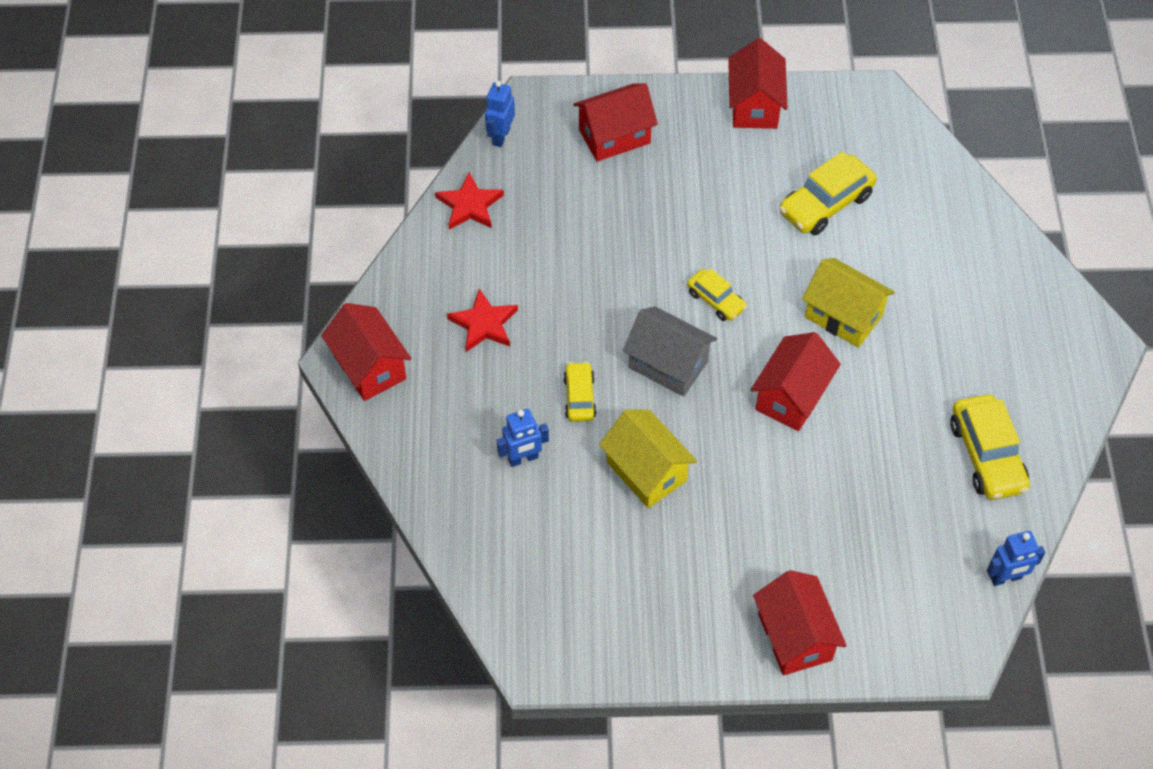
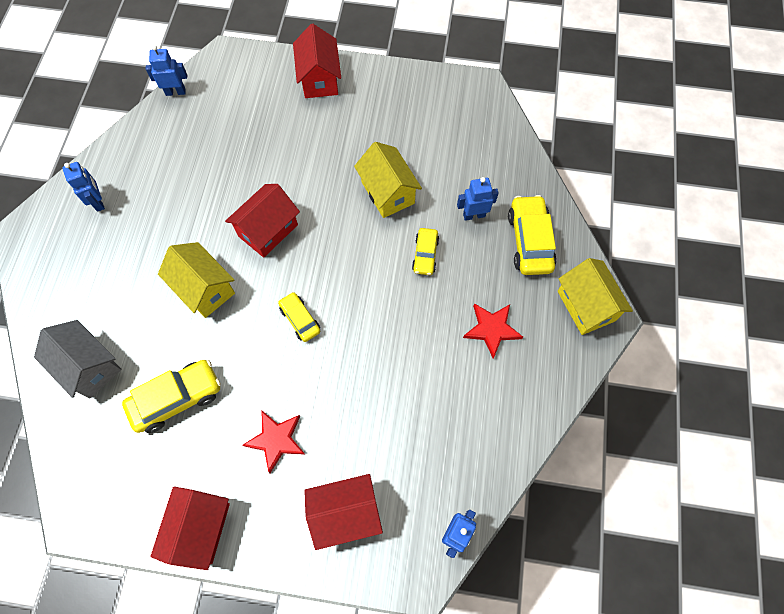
camera: 170 degrees left, 10 degrees up
(369, 367) = (586, 306): red house -> yellow house
(470, 205) = (493, 453): red star -> red star (276, 440)
(668, 365) = (352, 270): grey house -> grey house (89, 366)
(986, 456) = (149, 167): yellow car -> yellow car (529, 241)
(1029, 399) = (98, 202): none -> blue robot

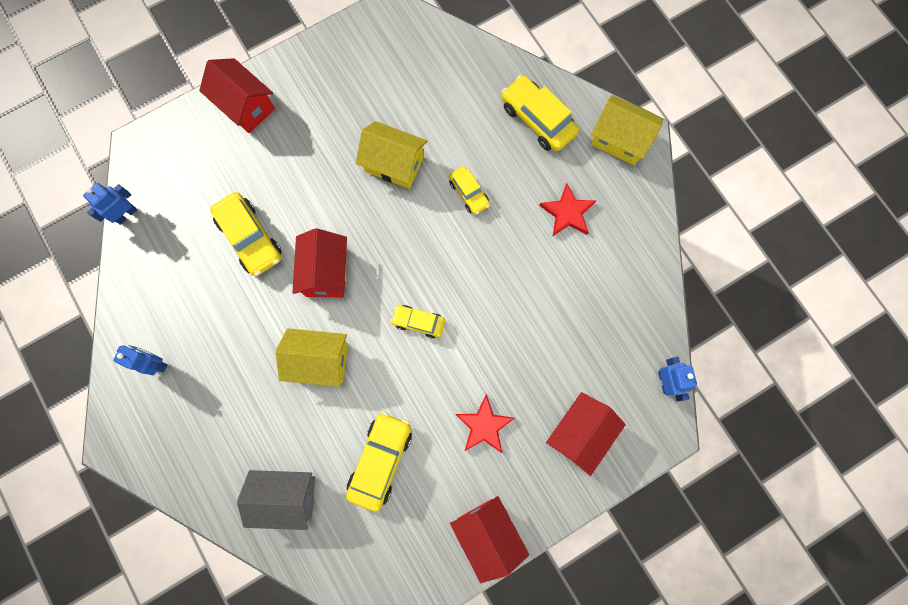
camera: 40 degrees left, 10 degrees up
(239, 167) = (250, 238): none -> yellow car
(474, 215) = (478, 131): blue robot -> none

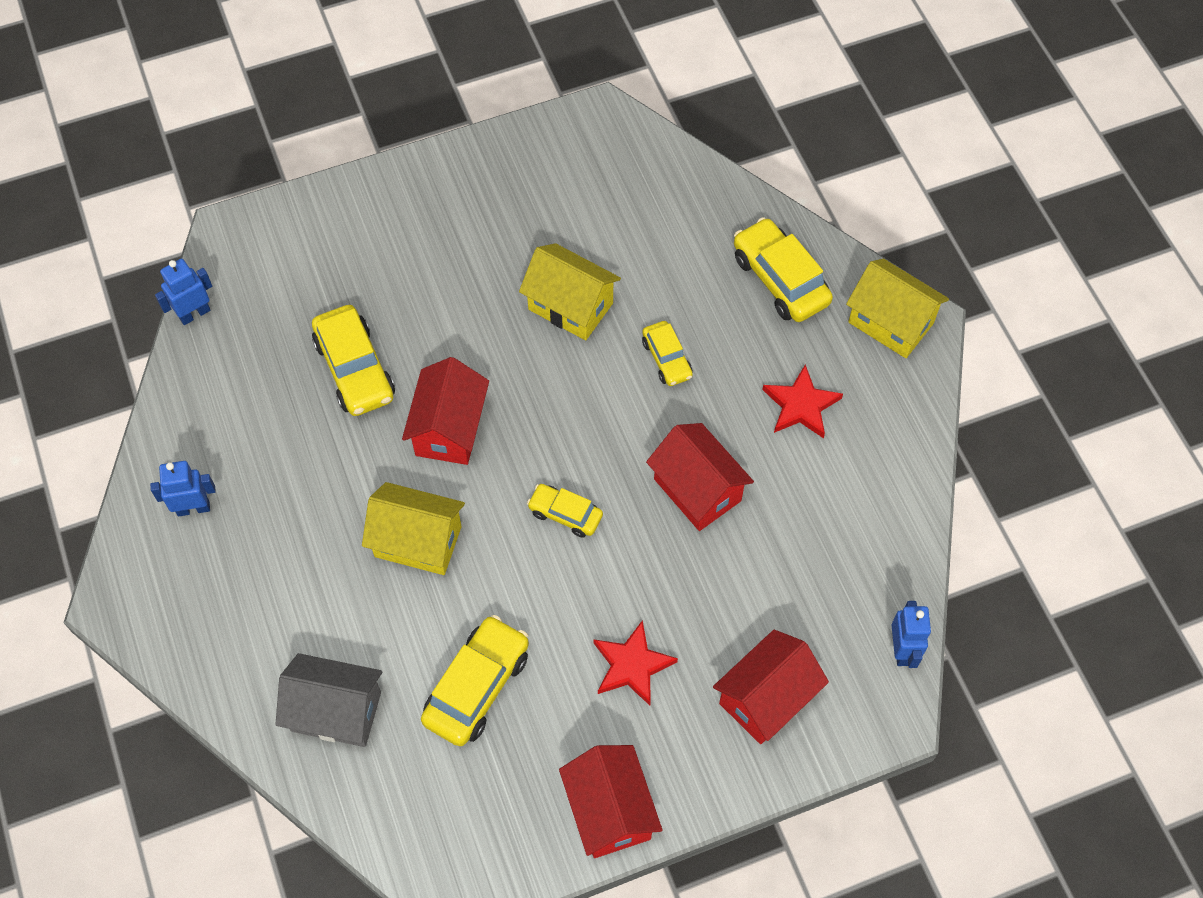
camera: 10 degrees right, 15 degrees down
(156, 363) = (193, 508): blue robot -> blue robot turned 45 degrees counterclockwise
(245, 106) = (382, 203): red house -> red house (697, 490)

